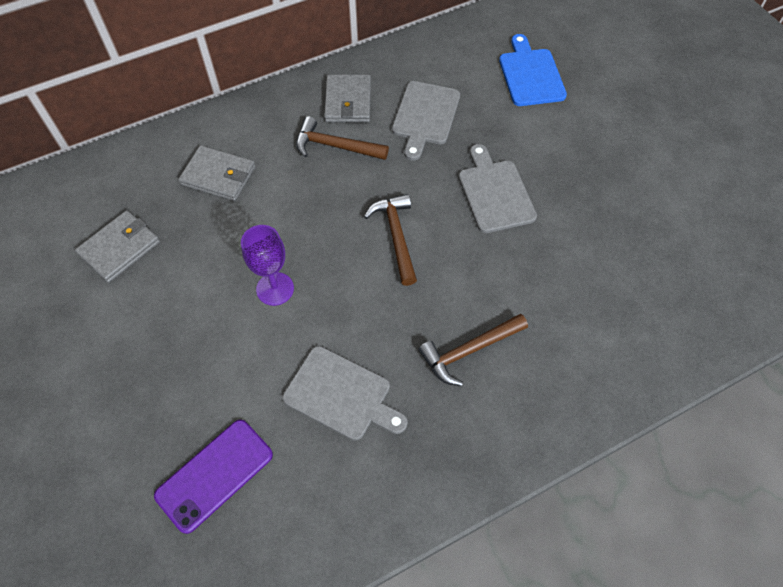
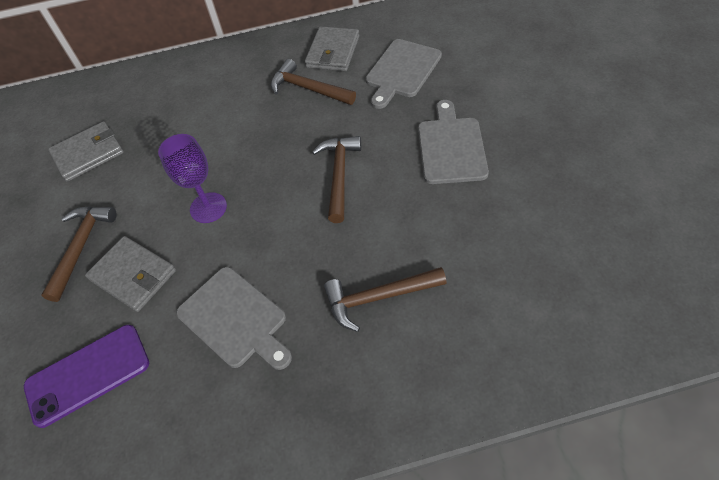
camera: 20 degrees right, 5 degrees down
(154, 351) = (81, 247): none -> brown hammer
(218, 176) = (195, 103): grey wallet -> grey wallet (133, 275)
(530, 75) = (518, 43): blue cutting board -> none

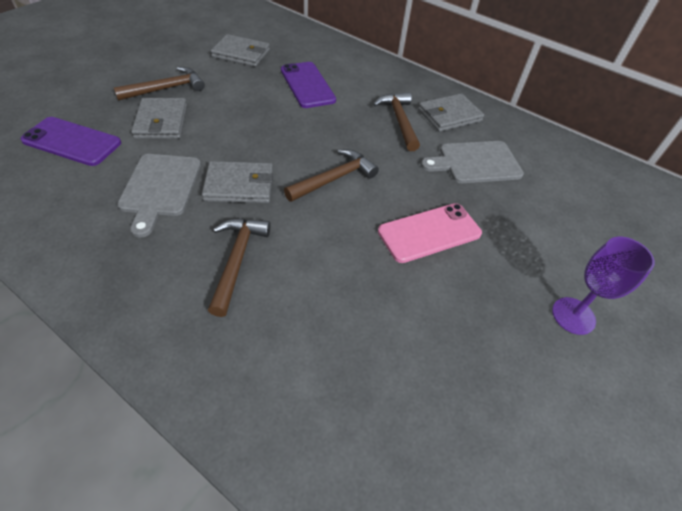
camera: 40 degrees right, 5 degrees down
(195, 126) = (307, 85): none -> purple phone
(208, 208) = (244, 127): purple goblet -> purple goblet (573, 316)
(287, 251) = (239, 185): none -> grey wallet
(378, 297) = (237, 261): brown hammer -> brown hammer turned 60 degrees clockwise
(451, 147) = (429, 233): grey cutting board -> pink phone

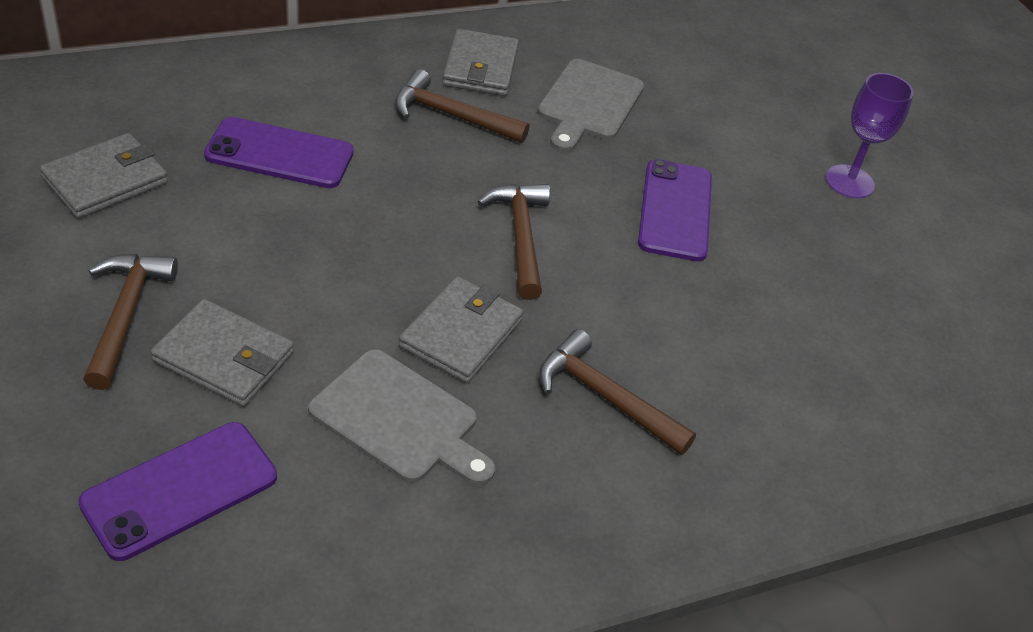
camera: 60 degrees left, 5 degrees down
(429, 233) = (675, 210): pink phone -> purple phone

